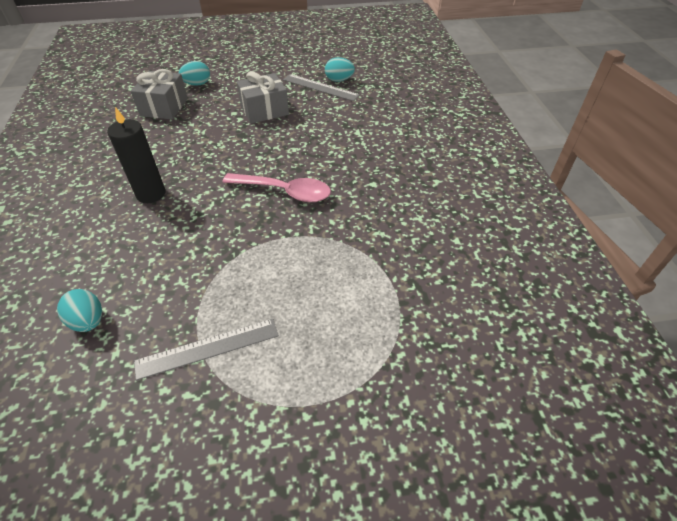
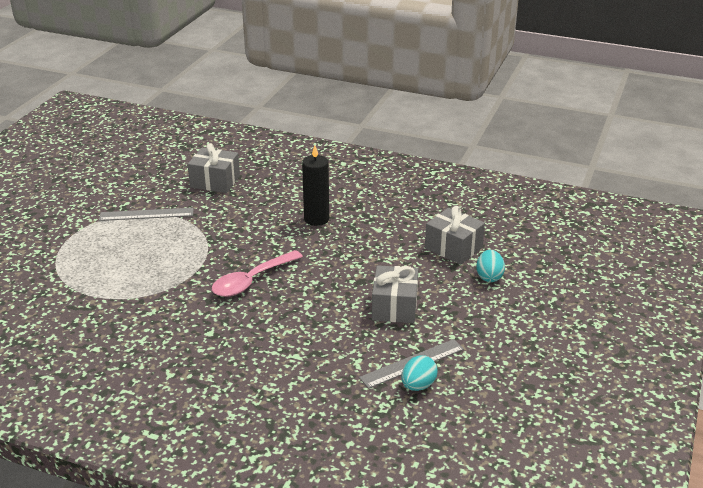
camera: 120 degrees right, 15 degrees down
(88, 321) = (215, 181): turquoise egg -> grey gift
(208, 348) = (146, 214): grey ruler -> grey ruler turned 75 degrees clockwise

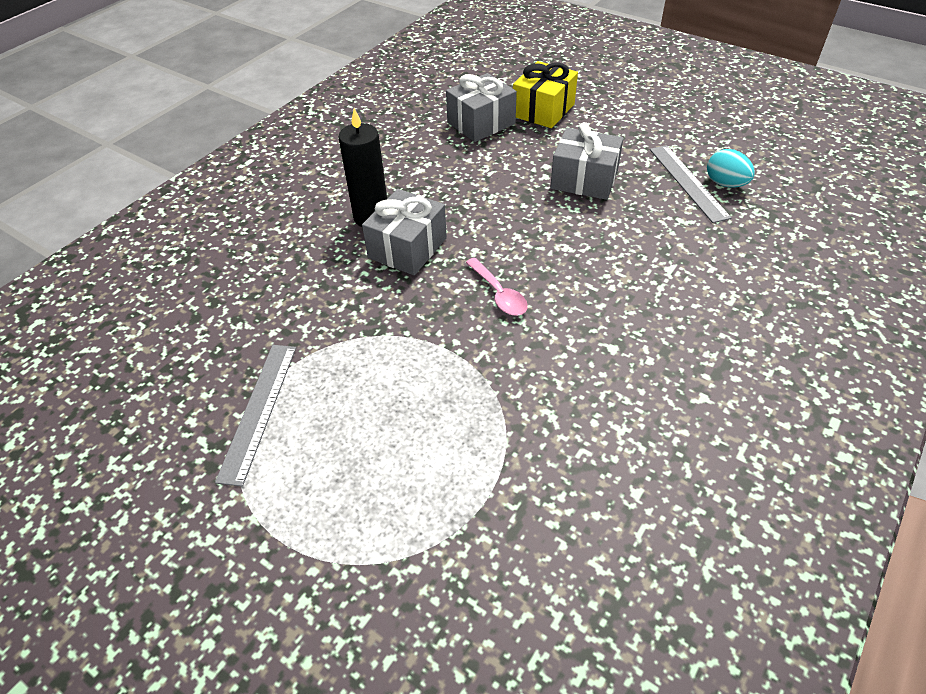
camera: 75 degrees left, 15 degrees up
(215, 181) = (204, 313): grey gift -> grey gift (407, 248)
(251, 281) = (499, 294): pink spoon -> pink spoon, size x0.61
(489, 277) = (543, 110): turquoise egg -> yellow gift

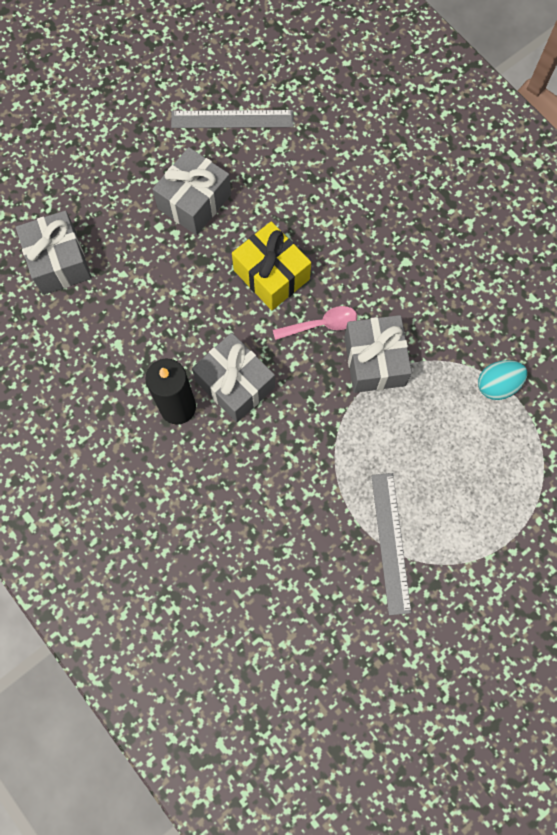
camera: 75 degrees left, 25 degrees up
(258, 410) = (390, 542): grey ruler -> grey ruler turned 60 degrees clockwise
(475, 347) = (374, 361): none -> grey gift
(543, 110) = (62, 194): yellow gift -> yellow gift (271, 275)
(725, 184) = (246, 91): turquoise egg -> turquoise egg (497, 385)

